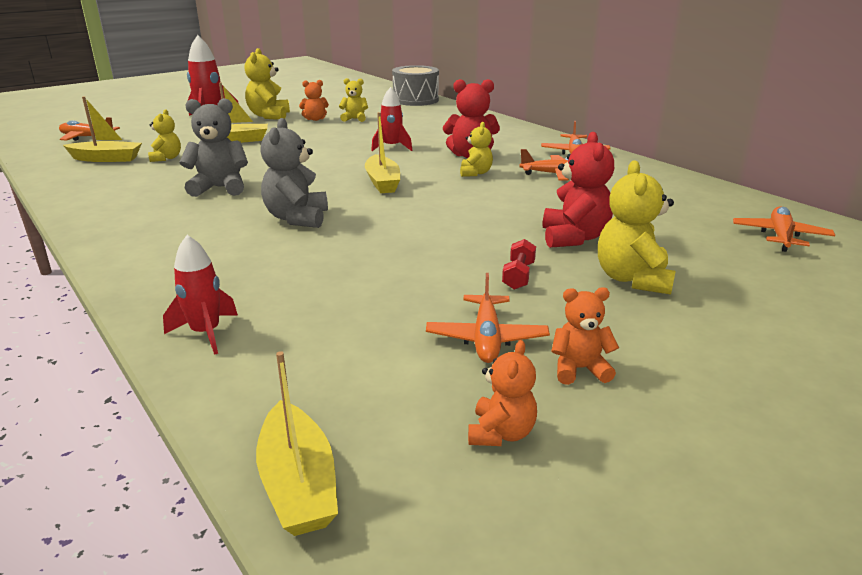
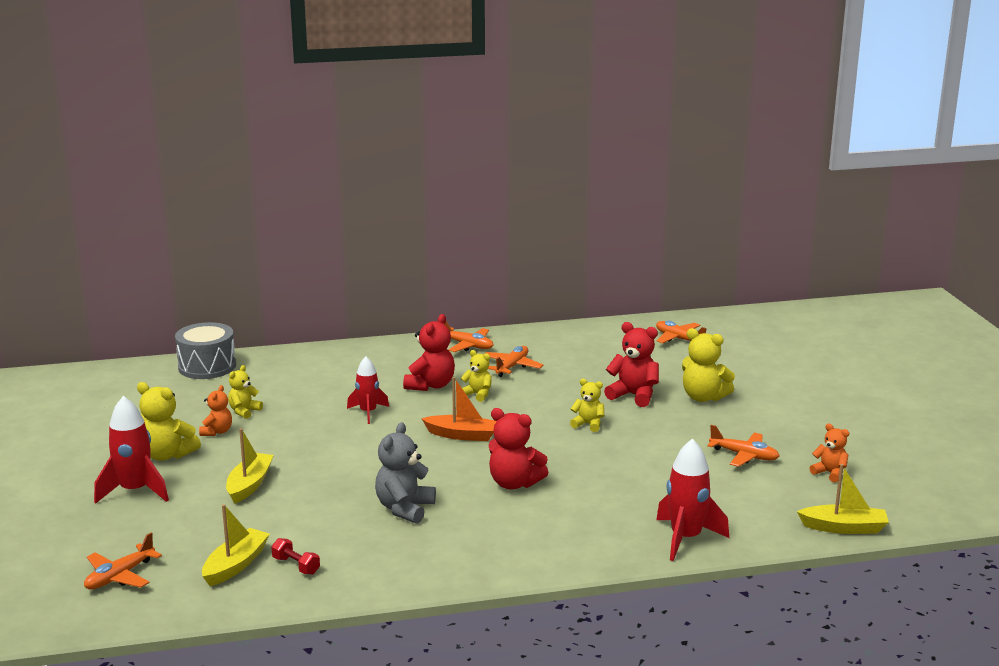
camera: 65 degrees left, 5 degrees down
(166, 158) = (274, 529): yellow teddy bear -> yellow teddy bear (588, 424)
(206, 333) = (685, 538): red rocket -> red rocket, size x1.53
(297, 218) = (514, 483): grey teddy bear -> red teddy bear
(382, 182) = (462, 435): yellow boat -> orange boat
(518, 276) = (676, 427): red dumbbell -> red dumbbell (296, 566)
(579, 369) = (788, 440): orange teddy bear -> none

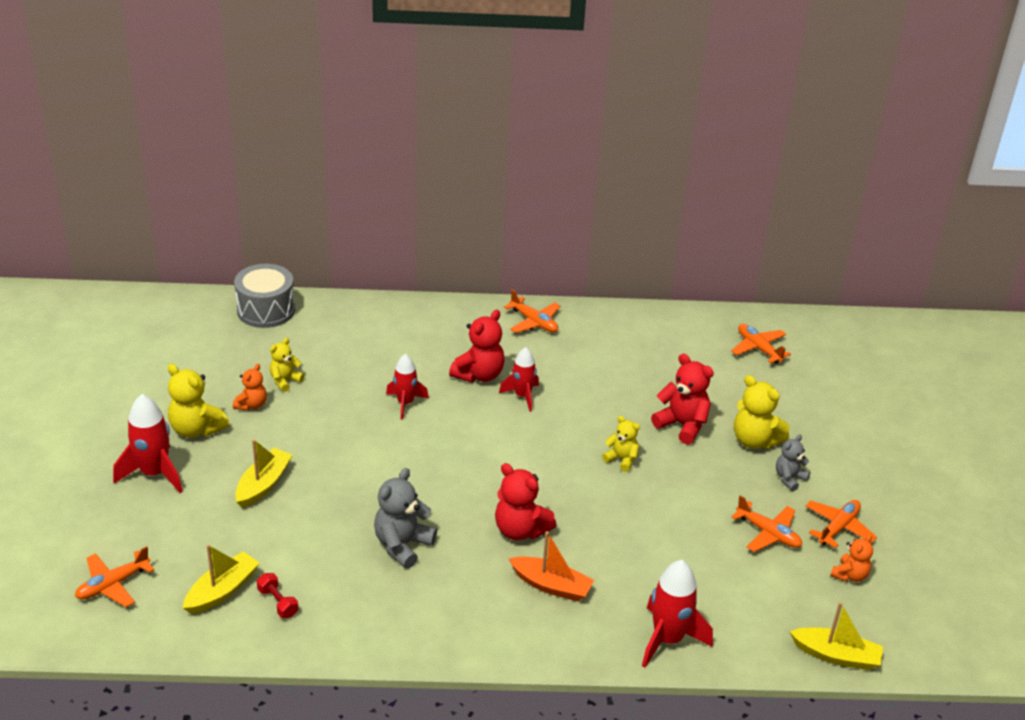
camera: 10 degrees right, 15 degrees up
(462, 435) = (489, 452): orange boat -> orange boat (551, 585)
(477, 394) = (522, 396): yellow teddy bear -> red rocket
(512, 367) = (569, 361): orange plane -> orange plane (838, 528)
(746, 418) = (789, 478): none -> grey teddy bear
(830, 473) = (849, 575): orange teddy bear -> orange teddy bear turned 75 degrees clockwise

